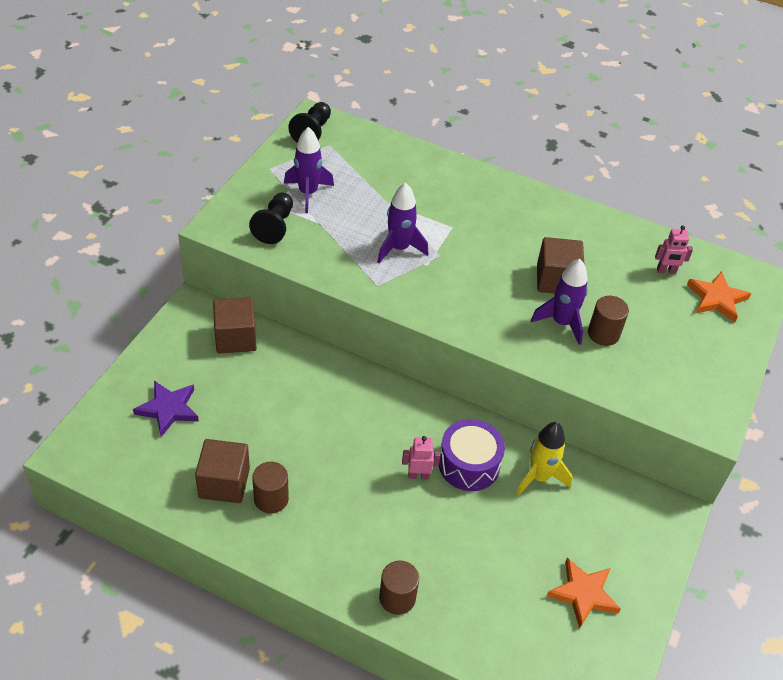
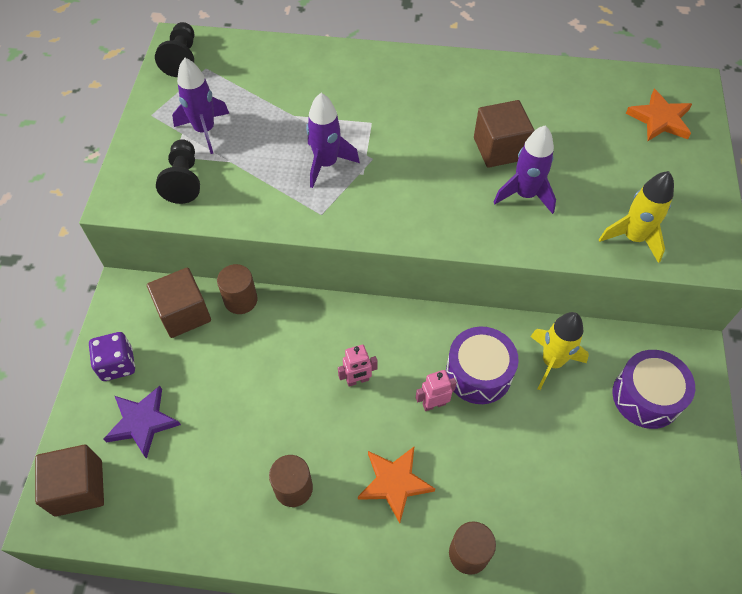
camera: 15 degrees left, 10 degrees up
(165, 359) = (117, 364): none -> purple dice
(224, 483) = (236, 488): brown cube -> brown cube (78, 488)
(583, 594) = (646, 476): orange star -> orange star (394, 483)
(603, 334) = (570, 193): brown cylinder -> brown cylinder (241, 300)
(613, 532) = (646, 396): none -> purple drum
(643, 385) = (633, 238): none -> yellow rocket
(666, 271) = (600, 105): pink robot -> pink robot (357, 380)

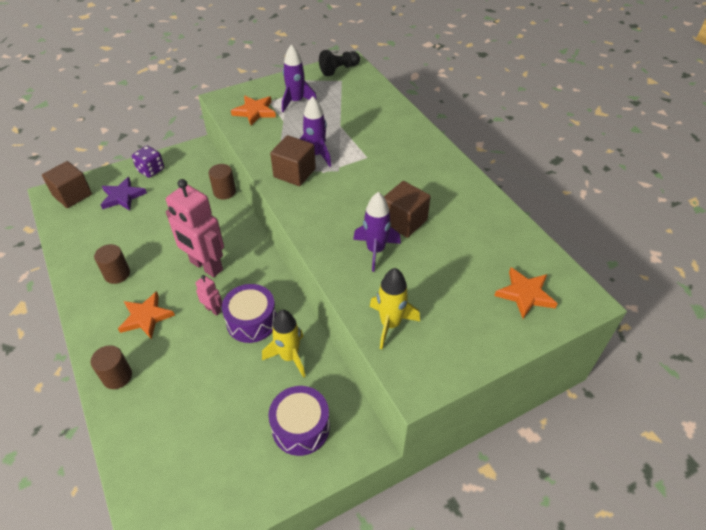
camera: 55 degrees right, 10 degrees down
(184, 180) = (255, 112): black pawn -> orange star
(184, 313) = (199, 176): brown cube -> brown cube (294, 173)
(357, 380) = (206, 266): pink robot -> pink robot, size x2.24

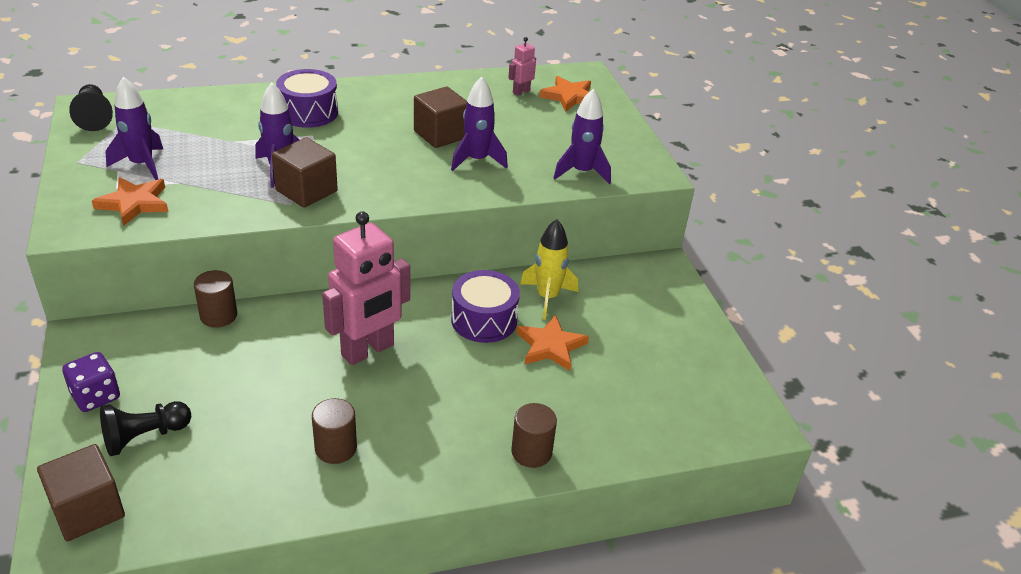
camera: 80 degrees left, 10 degrees down
(122, 196) = (144, 437): purple star -> black pawn
(146, 317) = (438, 418): orange star -> orange star (550, 346)
(213, 309) = (451, 351): pink robot -> pink robot (521, 92)
(301, 427) = (639, 303): purple drum -> purple drum (308, 112)
(390, 324) = (582, 172): yellow rocket -> purple rocket

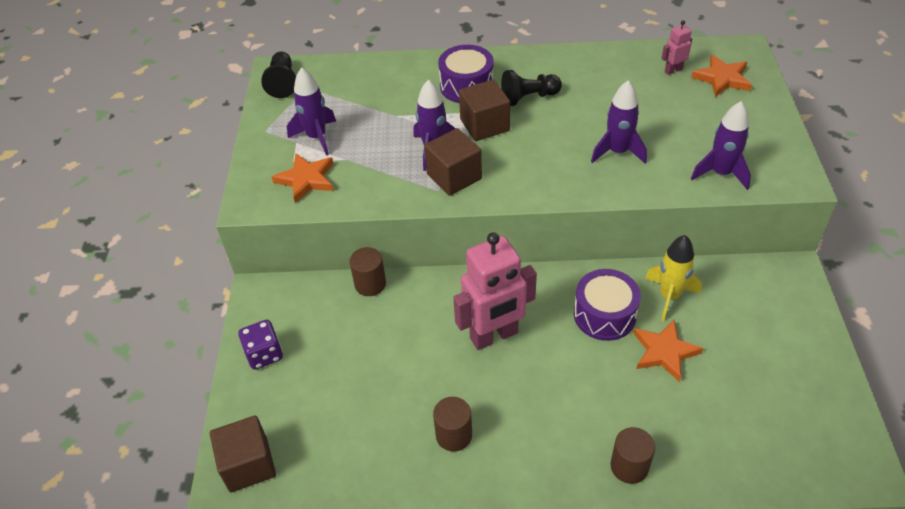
camera: 20 degrees right, 10 degrees up
(144, 437) = (298, 400): black pawn -> black pawn (528, 98)
(440, 134) = (586, 119): brown cube -> brown cube (484, 125)

